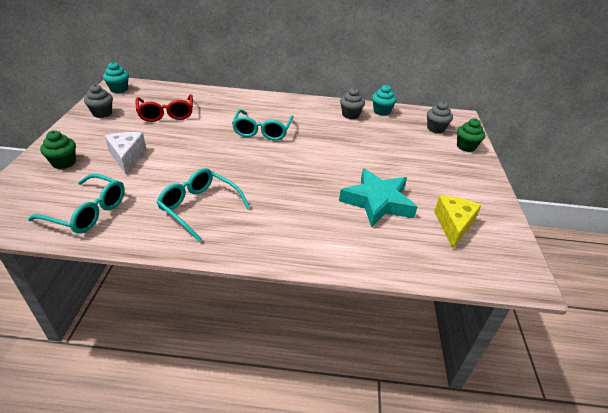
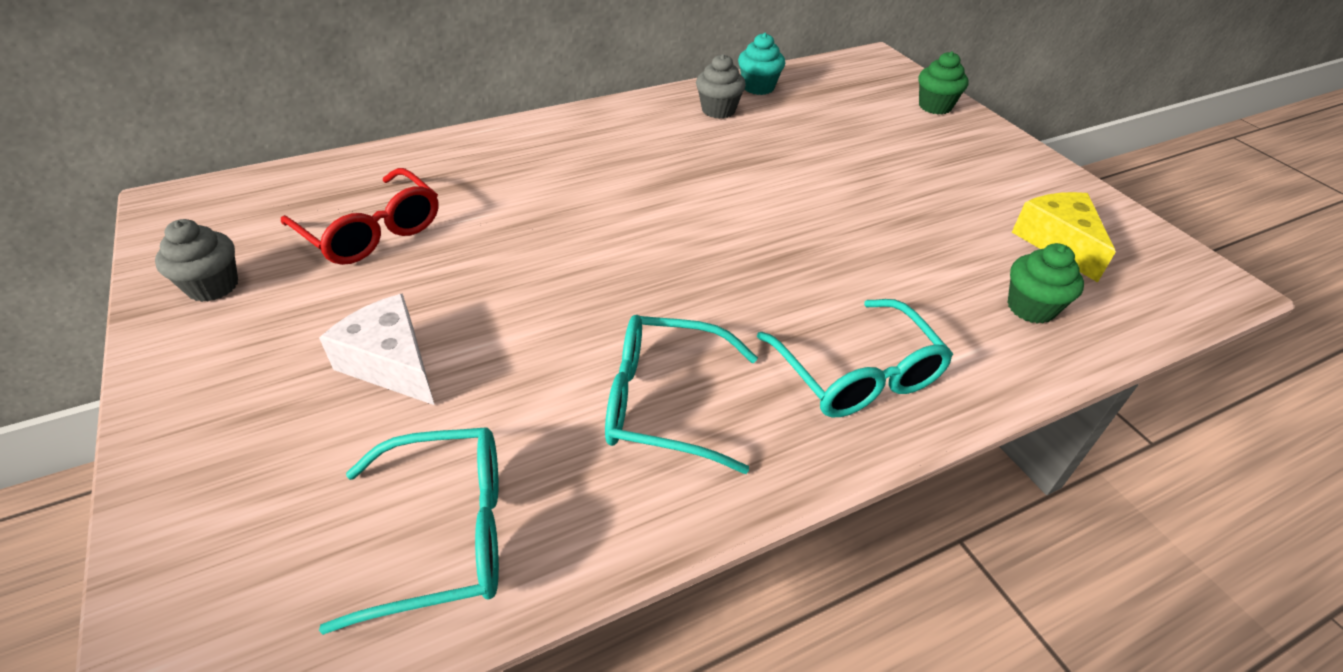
camera: 30 degrees left, 5 degrees up
(64, 163) = (249, 446): green cupcake -> green cupcake (1031, 308)
(119, 89) = (191, 214): turquoise cupcake -> none
(262, 131) = (606, 196): turquoise glasses -> turquoise glasses (857, 374)
(377, 202) = (926, 251): turquoise star -> none
(435, 129) = (865, 91): grey cupcake -> none

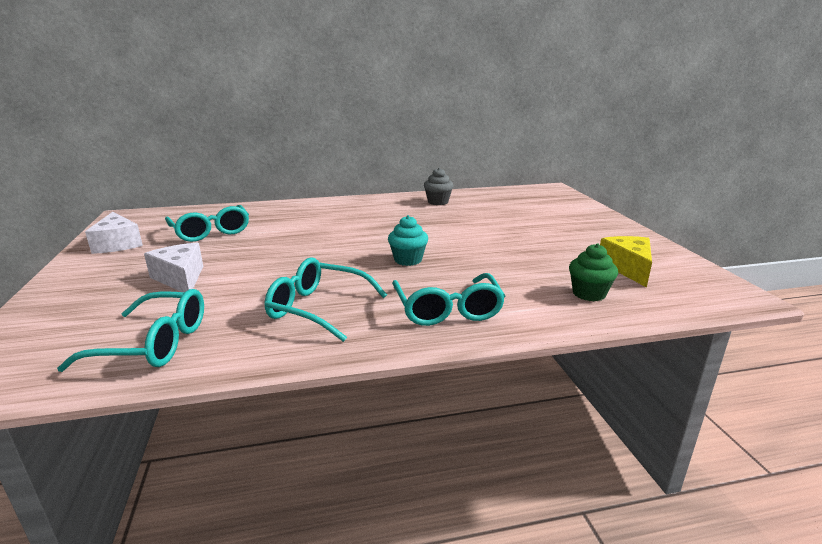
camera: 15 degrees right, 20 degrees down
(213, 286) = (117, 244): grey cupcake -> white cheese
(372, 231) = (211, 232): red glasses -> turquoise glasses
(758, 87) = (469, 195): turquoise cupcake -> turquoise cupcake (408, 260)
(935, 106) = (579, 208): green cupcake -> none

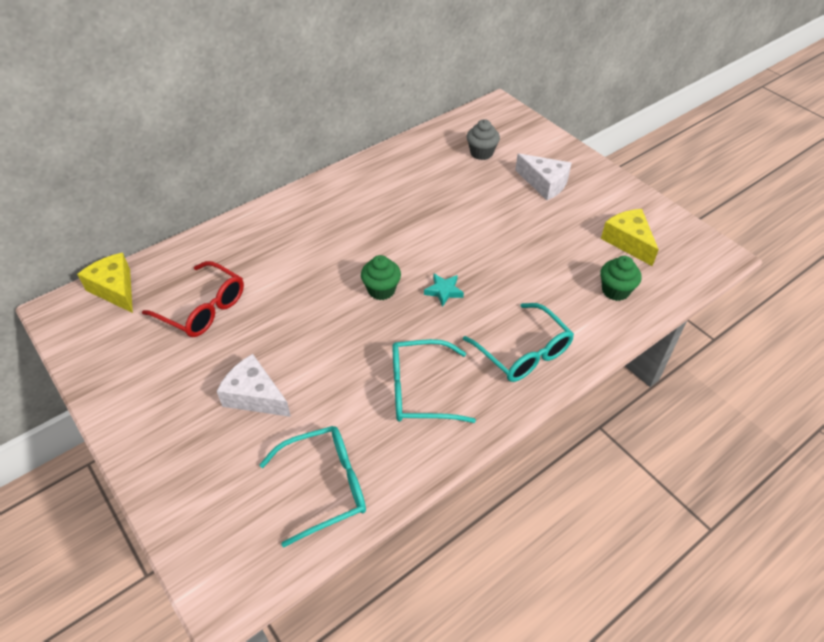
camera: 25 degrees left, 25 degrees up
(117, 244) = (120, 366): white cheese -> white cheese (544, 184)
(170, 214) = (115, 289): none -> yellow cheese
(211, 232) = (203, 308): turquoise glasses -> red glasses
(354, 249) = (381, 290): none -> green cupcake
(408, 260) = (444, 291): turquoise cupcake -> turquoise star
(438, 202) = (400, 171): grey cupcake -> grey cupcake (481, 153)

